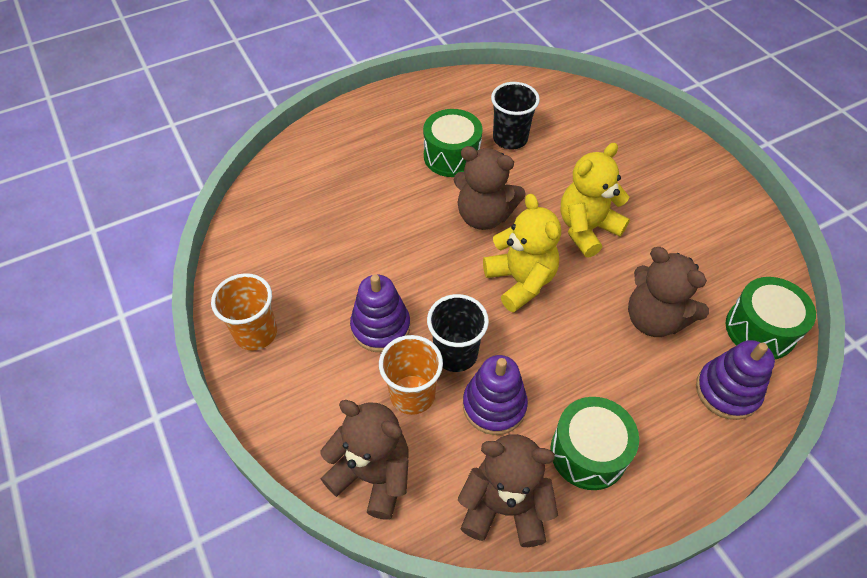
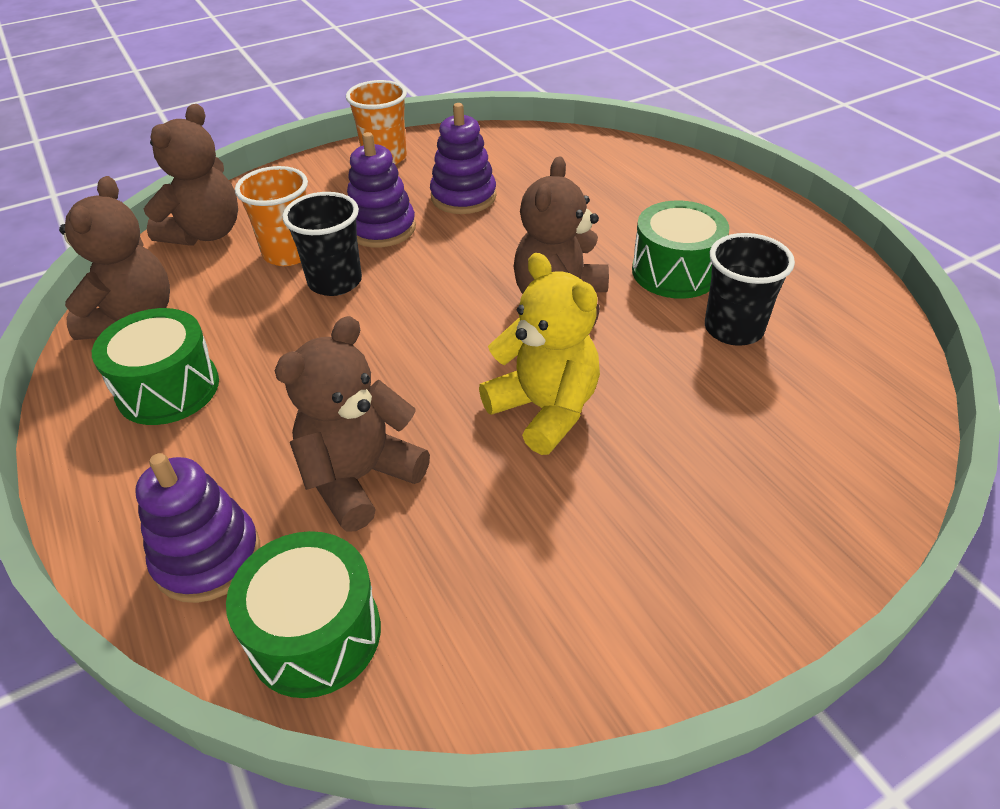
camera: 90 degrees right, 10 degrees down
(494, 405) = (257, 311): purple stacking toy -> purple stacking toy (463, 197)
(520, 281) = (441, 336): yellow teddy bear -> none

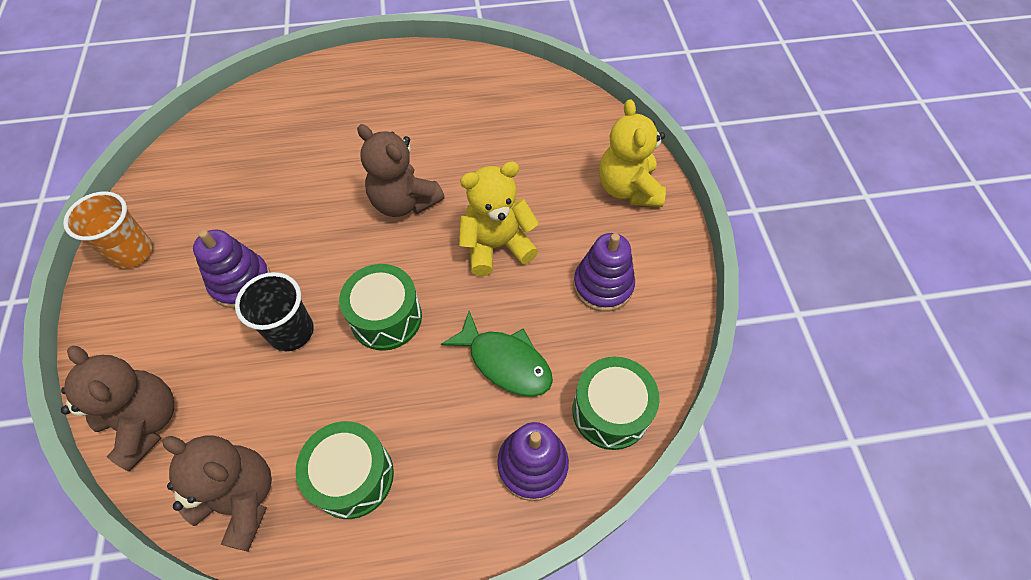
camera: 70 degrees left, 15 degrees up
(288, 253) = (228, 358): orange cup -> none
(359, 478) = (505, 362): brown teddy bear -> green fish
(463, 197) = (239, 215): purple stacking toy -> purple stacking toy (603, 285)
(675, 272) = (411, 132): green drum -> green drum (386, 318)
(733, 329) = (479, 130): black cup -> none
(766, 541) = (628, 188): none -> yellow teddy bear

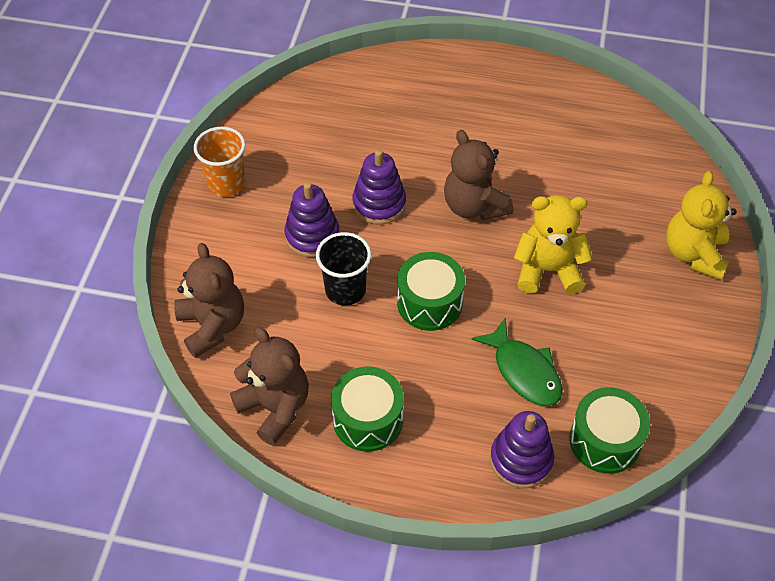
camera: 20 degrees right, 5 degrees down
(603, 285) = (636, 334): purple stacking toy -> purple stacking toy (379, 204)

